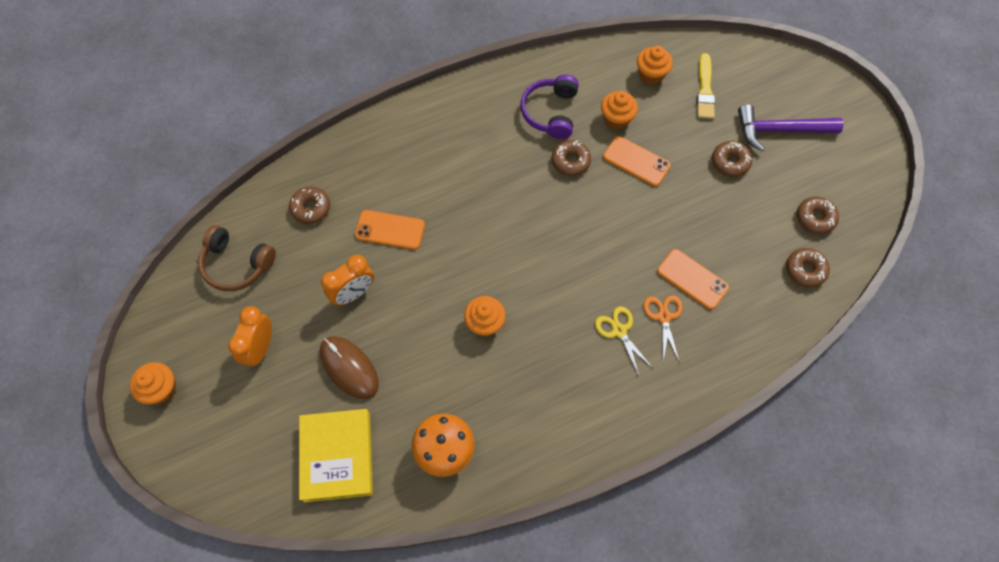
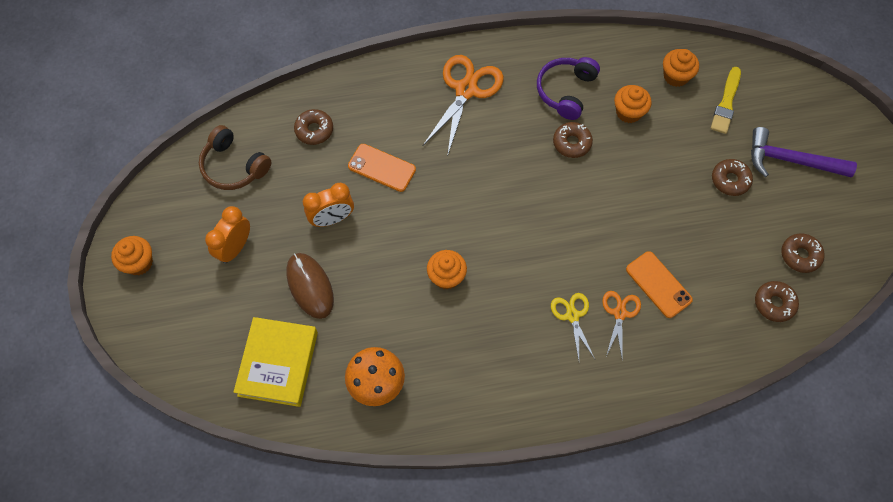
camera: 15 degrees right, 0 degrees up
(453, 133) = (466, 90): none -> orange scissors
(636, 161) = (636, 158): orange phone -> none

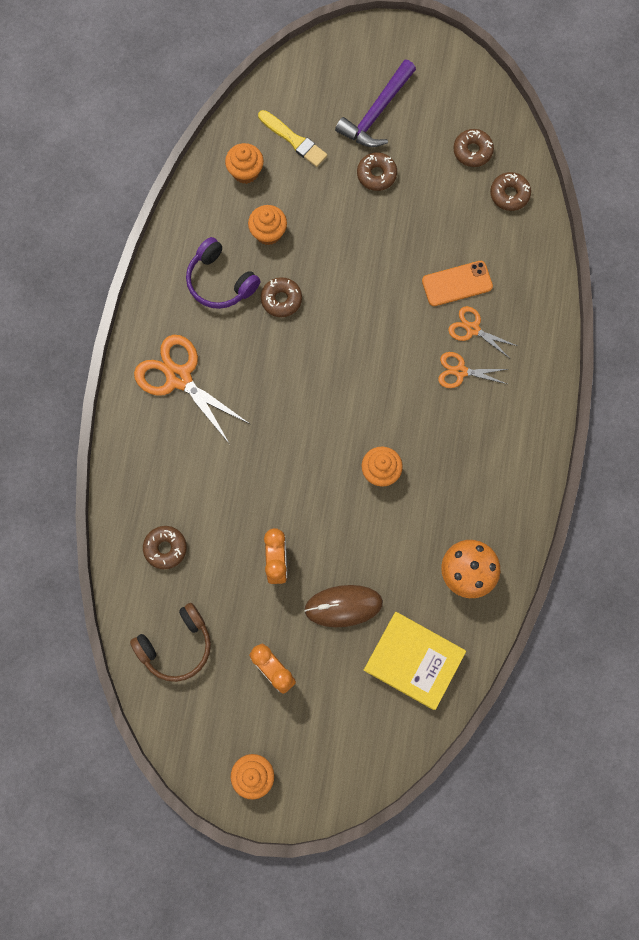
camera: 70 degrees left, 10 degrees up
(382, 168) = (237, 493): orange phone -> none
(572, 316) = (460, 371): yellow scissors -> orange scissors

